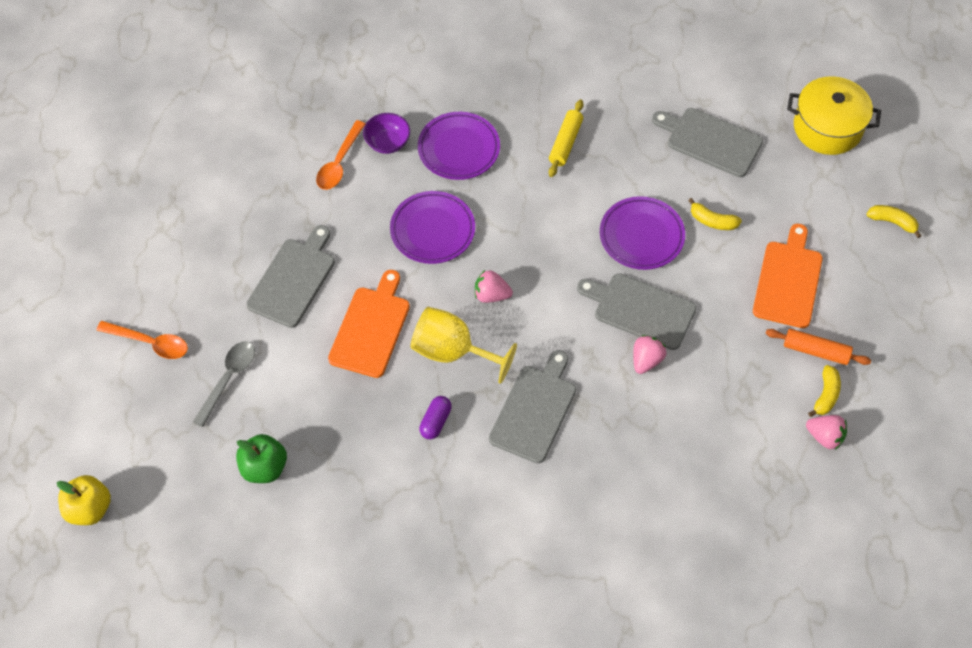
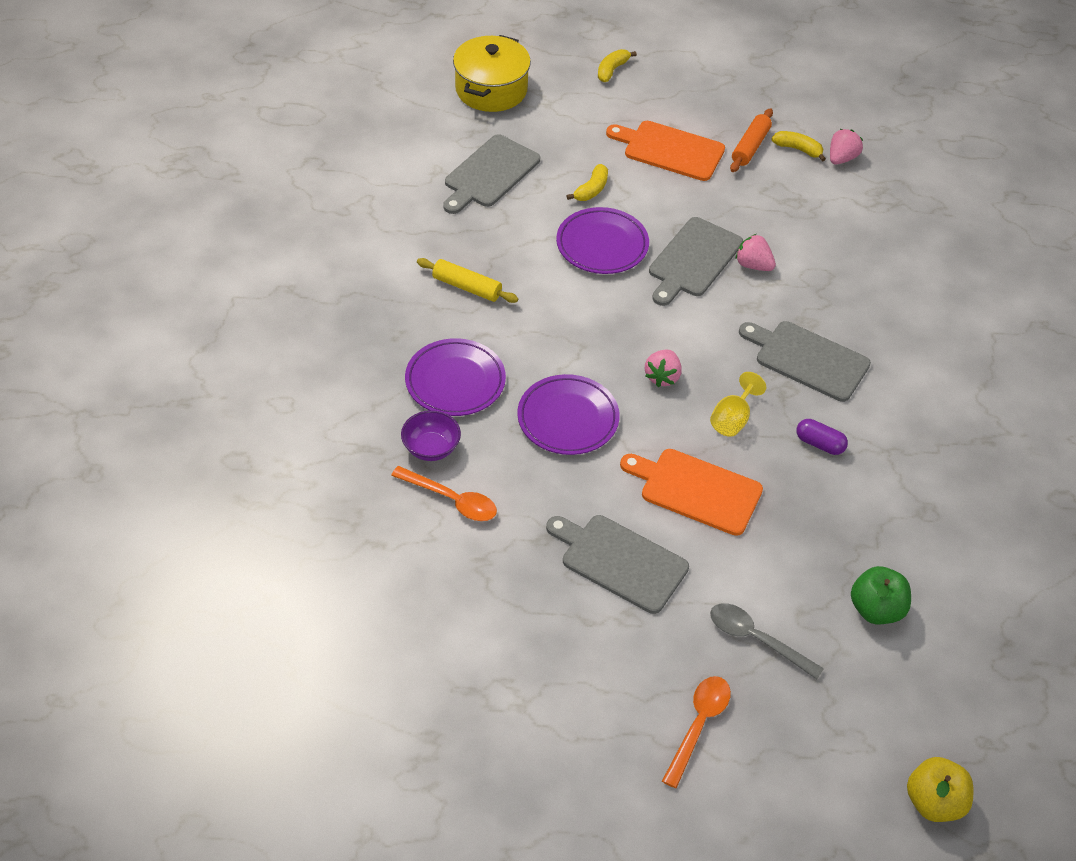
camera: 85 degrees left, 10 degrees down
(452, 352) = (732, 419): yellow goblet -> yellow goblet, size x0.61

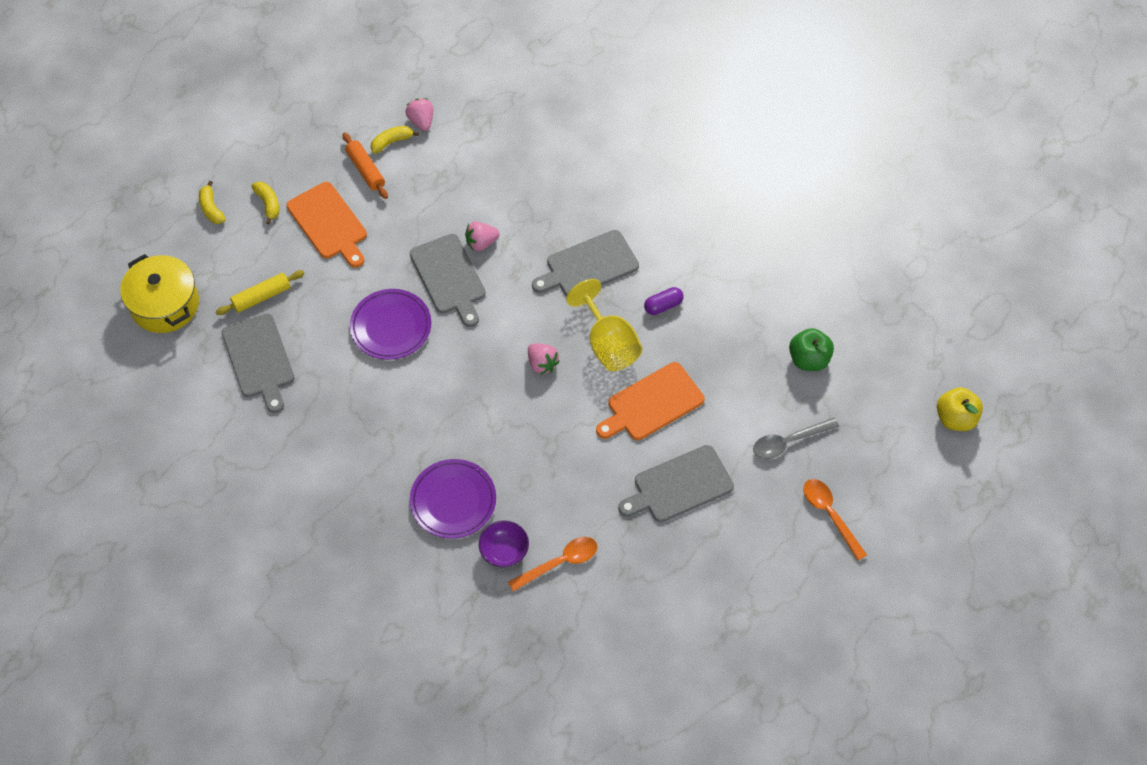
camera: 55 degrees left, 10 degrees up
(467, 287) = (366, 442): yellow rolling pin -> yellow rolling pin (262, 297)
(568, 419) = (538, 446): purple plate -> none
(591, 190) = (329, 300): yellow banana -> yellow banana (268, 204)
(670, 150) = (328, 223): orange cutting board -> orange cutting board turned 90 degrees counterclockwise
(732, 419) = (608, 344): yellow goblet -> yellow goblet, size x1.64

